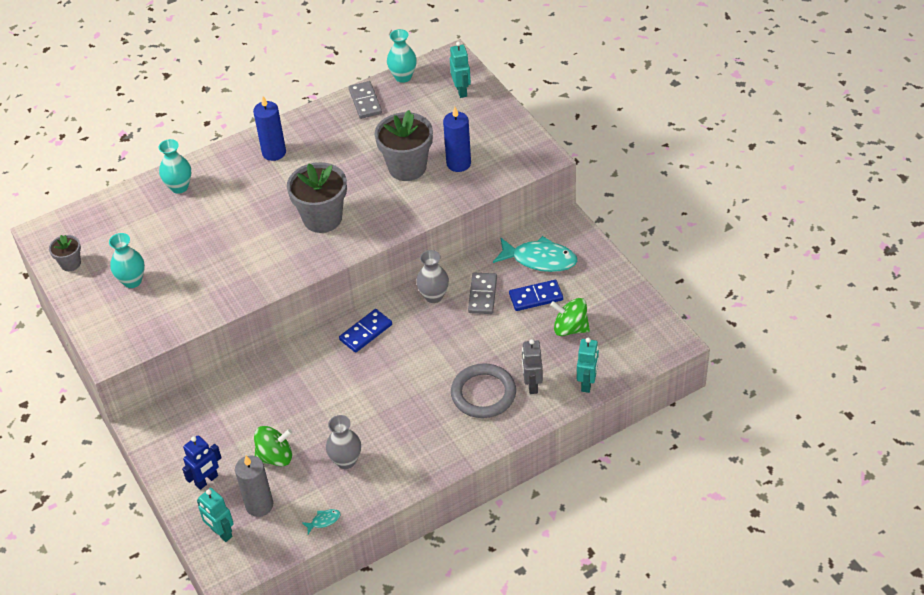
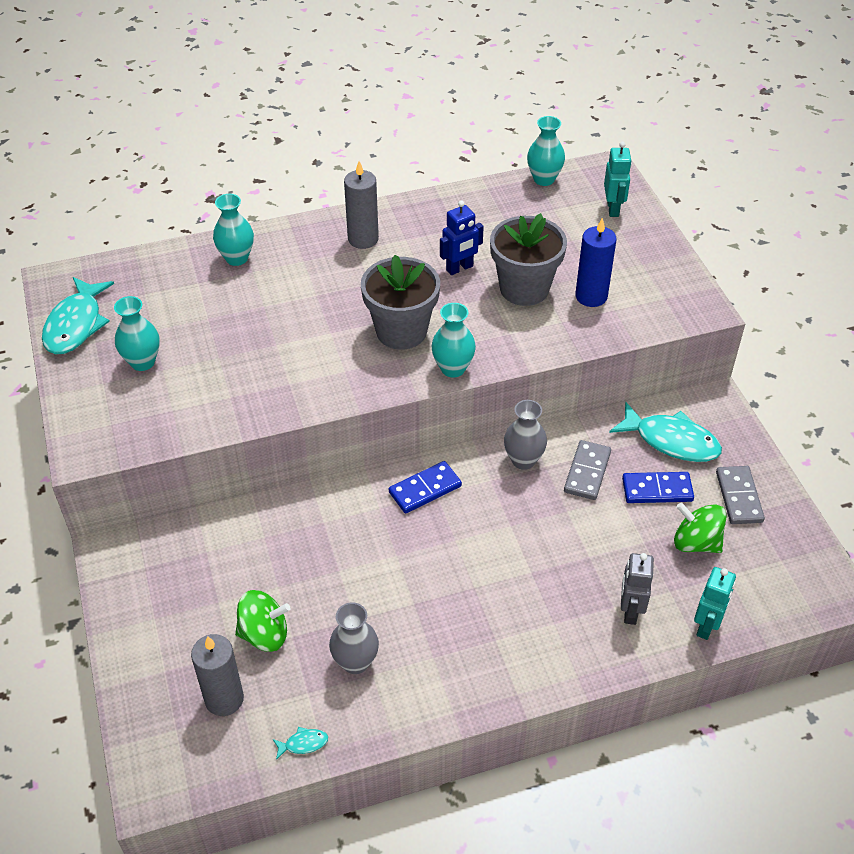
camera: 10 degrees right, 0 degrees up
(70, 263) = (76, 325): grey flower pot -> turquoise fish
(207, 480) = (166, 647): blue robot -> blue robot (460, 268)
(221, 533) = (162, 727): turquoise robot -> none
(274, 152) = (363, 239): blue candle -> grey candle
(365, 102) = (490, 200): grey domino -> grey domino (738, 497)
(368, 238) = (453, 368): none -> turquoise vase
(483, 393) = (561, 608): grey ring -> none

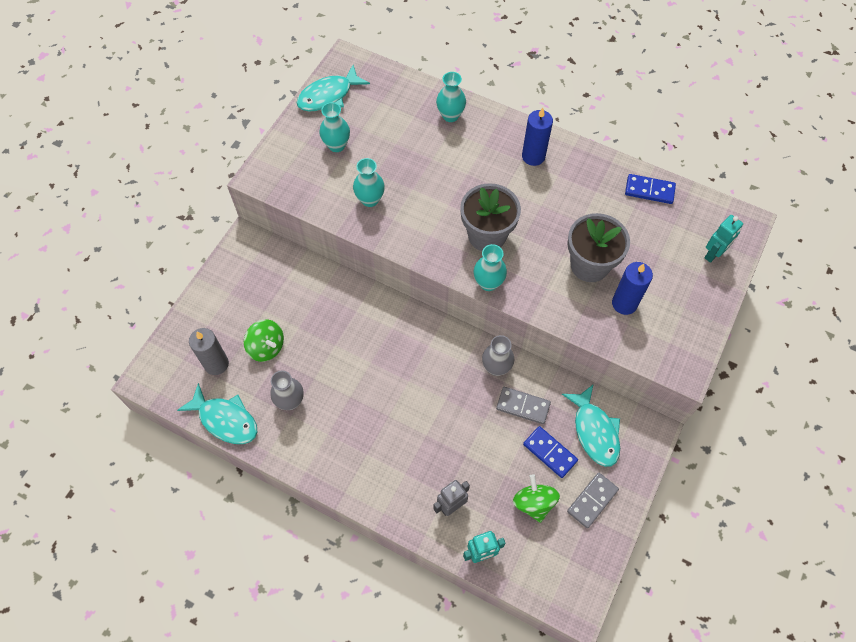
camera: 45 degrees right, 15 degrees up
(303, 743) = (225, 420): turquoise fish -> turquoise fish, size x2.42
(363, 239) = (533, 156): grey candle -> blue candle
(425, 489) = (425, 338): blue domino -> blue domino (649, 190)
(460, 268) = (567, 220): blue robot -> none
(544, 179) = (693, 198): turquoise vase -> turquoise vase (370, 199)
(587, 472) = (523, 406): grey domino -> grey domino turned 45 degrees clockwise

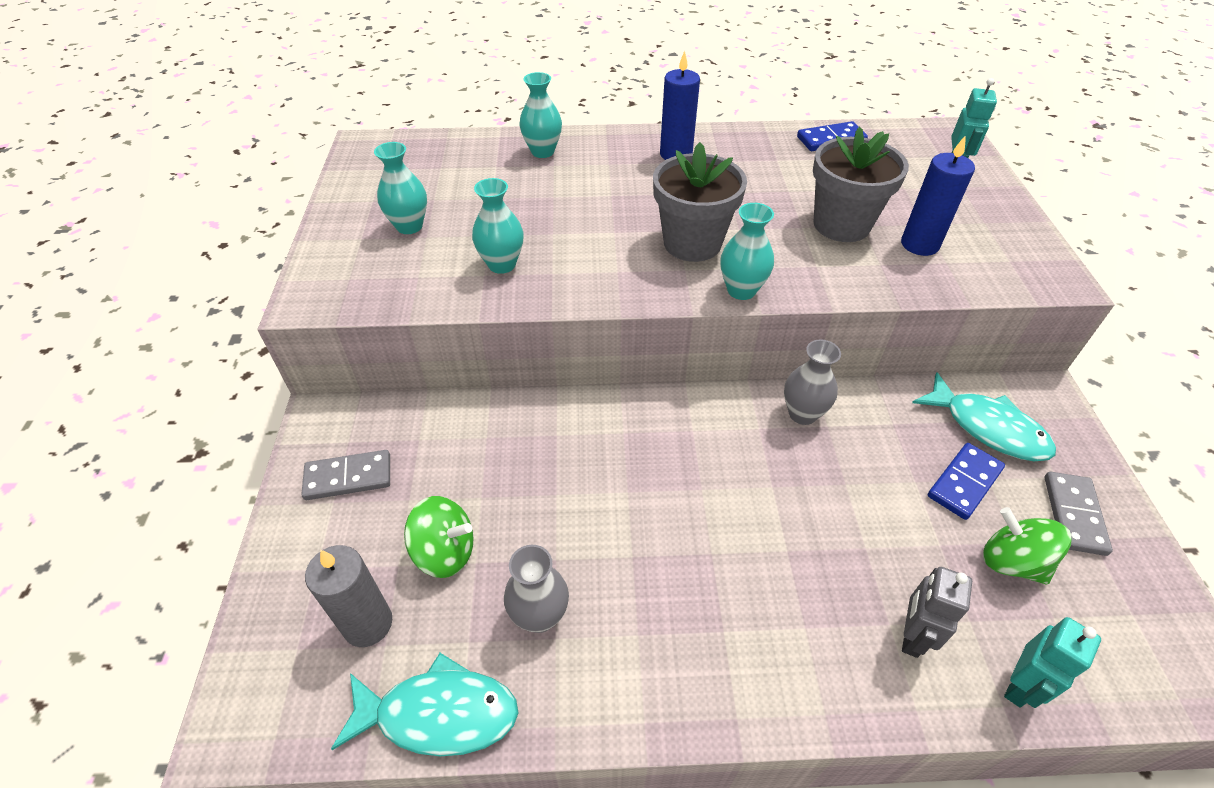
camera: 30 degrees left, 15 degrees down
(328, 96) = (362, 183): turquoise fish -> none
(523, 406) = (877, 443): grey domino -> grey domino (348, 477)
(549, 452) = (964, 483): blue domino -> blue domino turned 60 degrees counterclockwise

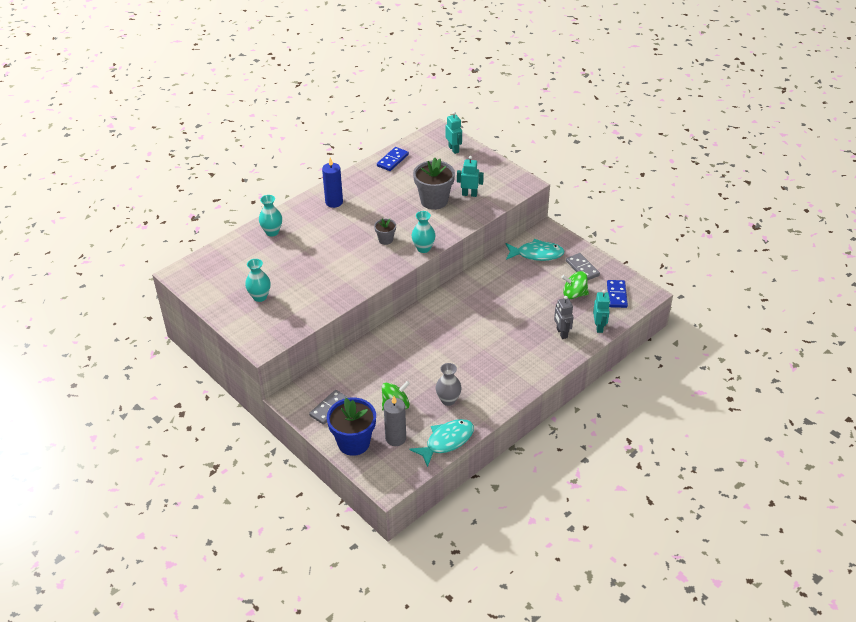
camera: 40 degrees left, 5 degrees down
(301, 573) = (353, 442): none -> blue flower pot
(502, 264) = (321, 290): turquoise vase -> none
(692, 243) = (385, 240): grey flower pot -> grey flower pot, size x0.51
(802, 414) = (471, 286): grey vase -> none
(919, 244) = (469, 194): blue candle -> turquoise robot
(964, 483) = (543, 278): blue domino -> blue domino (617, 295)

